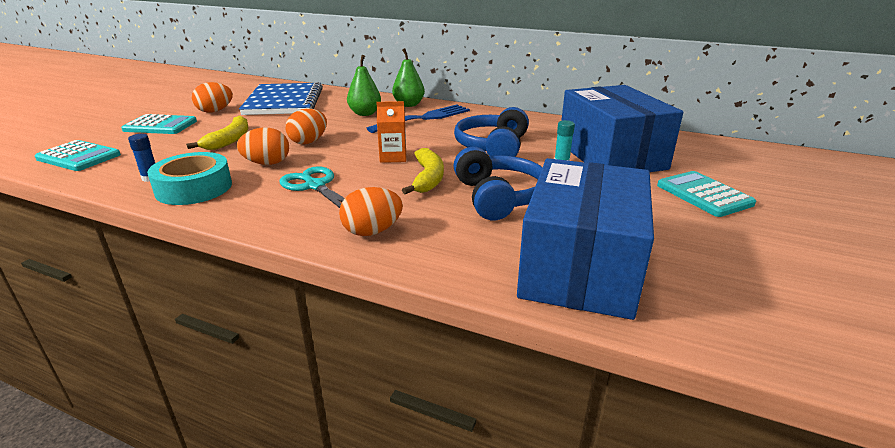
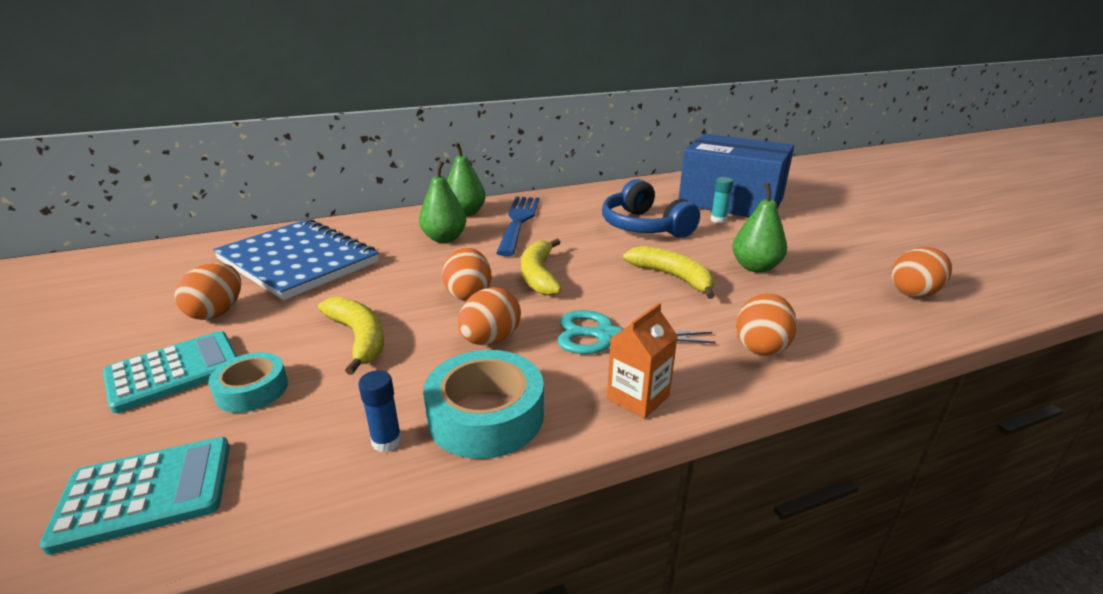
camera: 45 degrees left, 0 degrees up
(162, 142) = (252, 390): none -> turquoise tape
(361, 147) = (539, 275): none -> yellow banana
(393, 157) = (594, 271): orange carton -> orange carton (638, 397)
(499, 197) = (755, 267): blue headphones -> green pear
(580, 267) = (914, 292): blue box -> orange egg
(704, 195) = (836, 209): turquoise calculator -> none

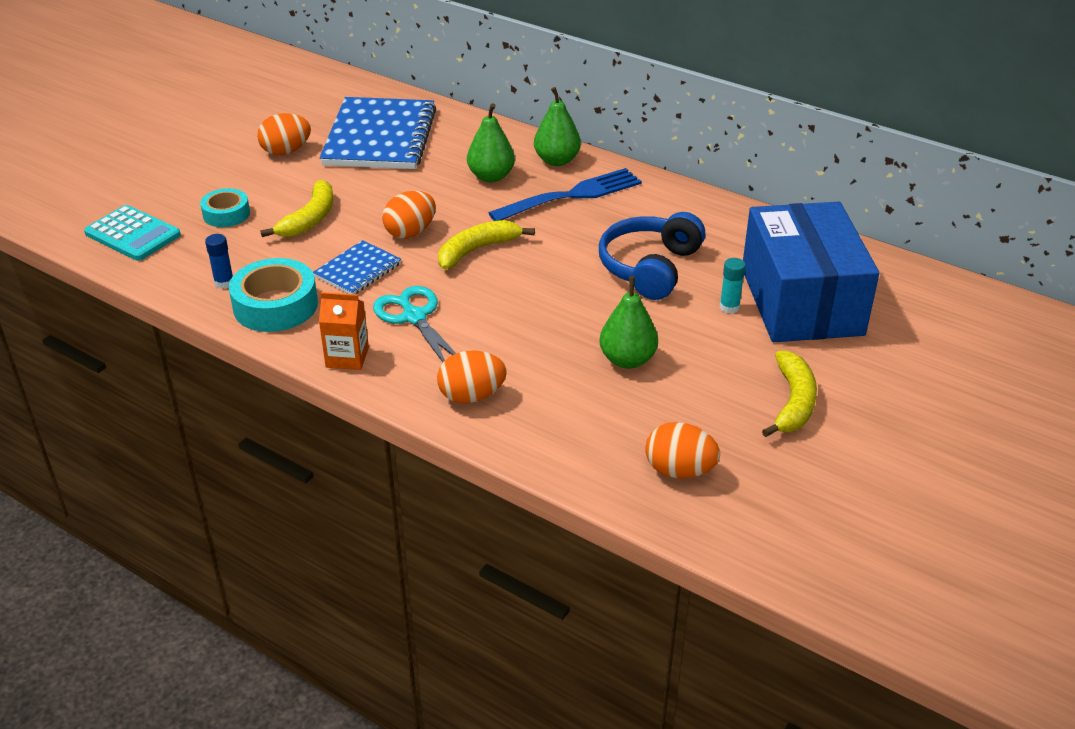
camera: 55 degrees right, 10 degrees up
(174, 371) = (218, 179): turquoise calculator -> none
(490, 340) = (358, 270): orange egg -> blue notebook
(672, 277) = (550, 318): yellow banana -> yellow banana (793, 402)

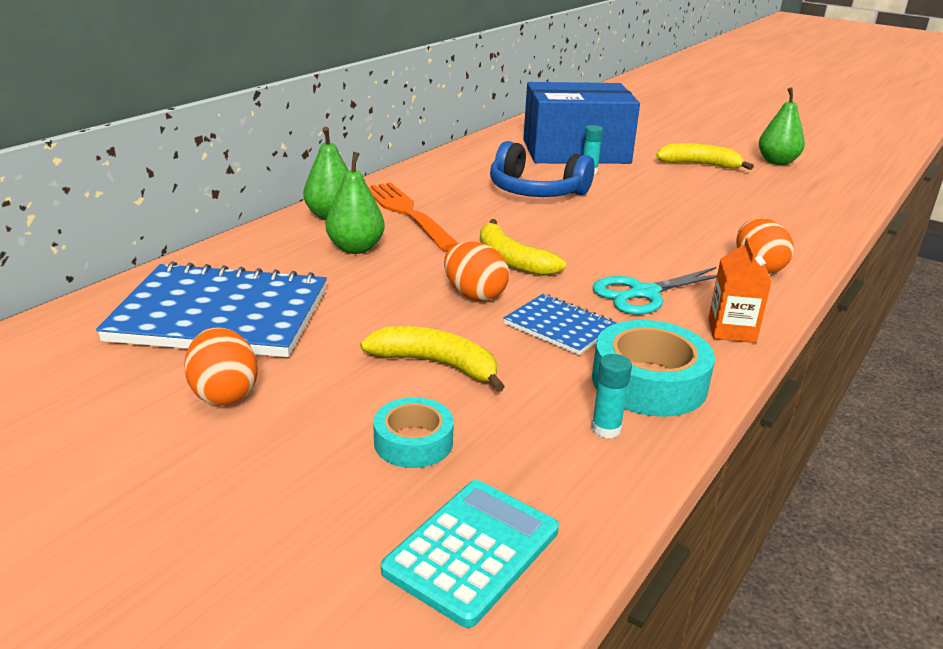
camera: 90 degrees left, 10 degrees down
(224, 282) = (606, 429): blue glue stick -> turquoise glue stick
(571, 196) = (407, 213): blue fork -> orange fork
(627, 360) = (674, 207): green pear -> green pear (777, 162)
(679, 470) = (798, 200): orange egg -> none

